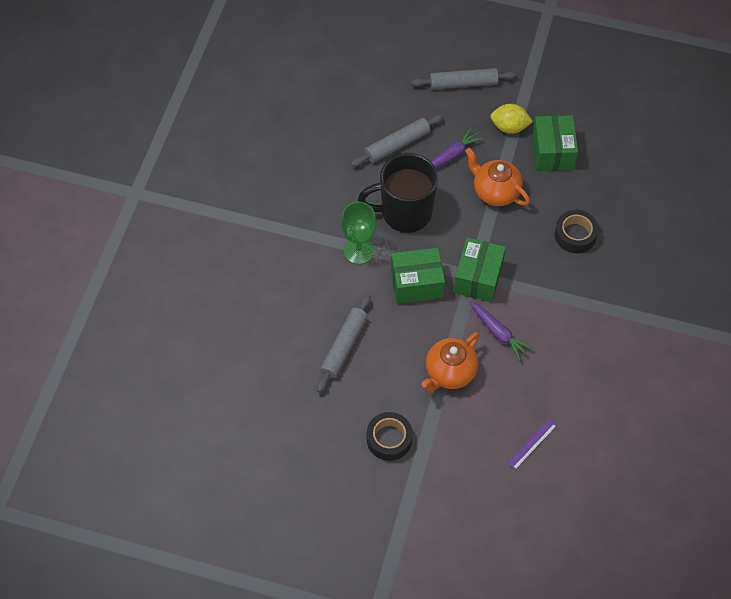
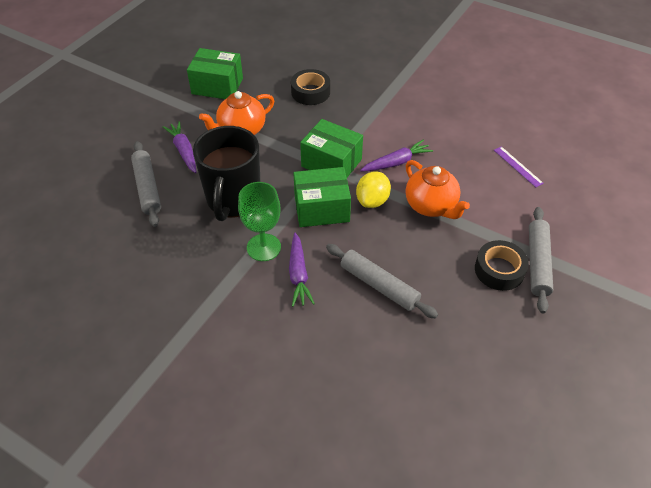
camera: 75 degrees left, 10 degrees down
(338, 284) = (298, 274): none -> purple carrot
(417, 283) = (321, 209): green box -> green box turned 75 degrees clockwise
(463, 84) = (105, 125): grey rolling pin -> grey rolling pin (538, 263)
(509, 127) = (175, 106): yellow lemon -> yellow lemon (372, 201)

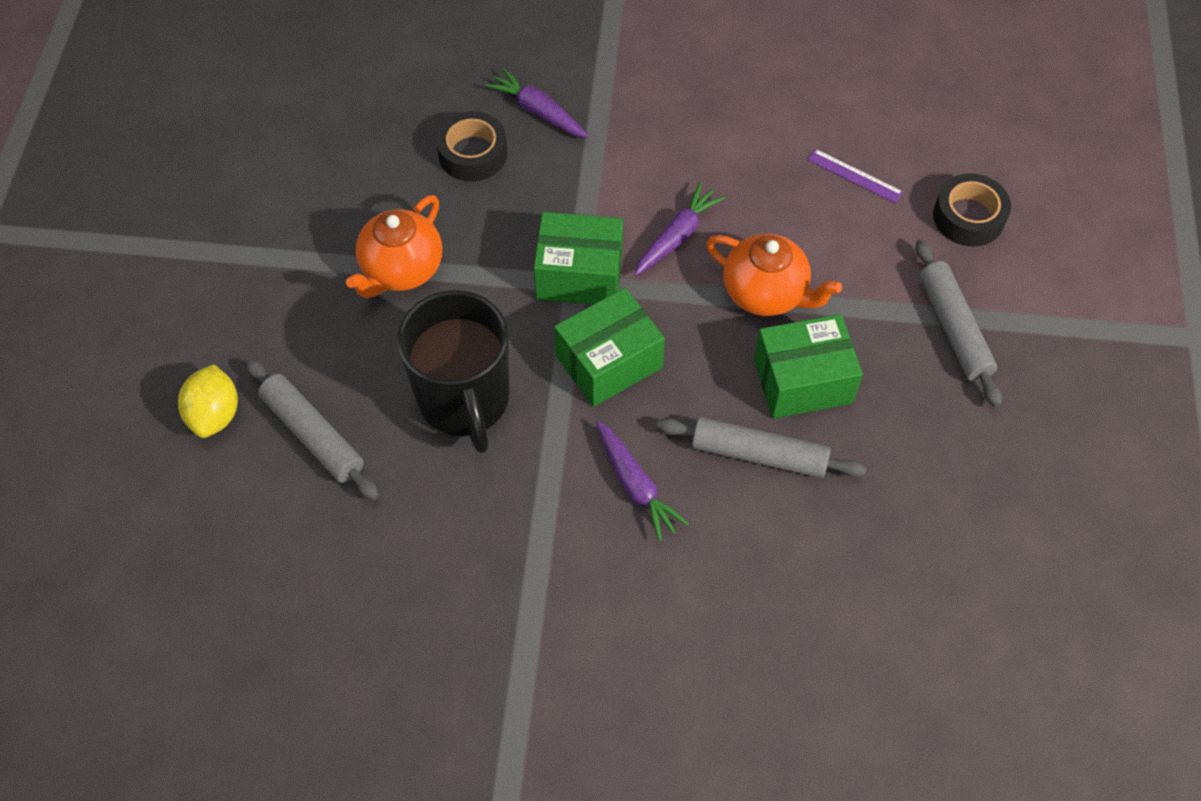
camera: 25 degrees left, 10 degrees up
(183, 151) = (329, 344): purple carrot -> purple carrot (538, 111)
(217, 86) = (309, 197): green box -> green box (802, 381)
(263, 247) = (559, 463): green goblet -> none
(372, 201) = (676, 318): yellow lemon -> yellow lemon (215, 414)
(499, 270) = (908, 361): black tape -> black tape (968, 217)

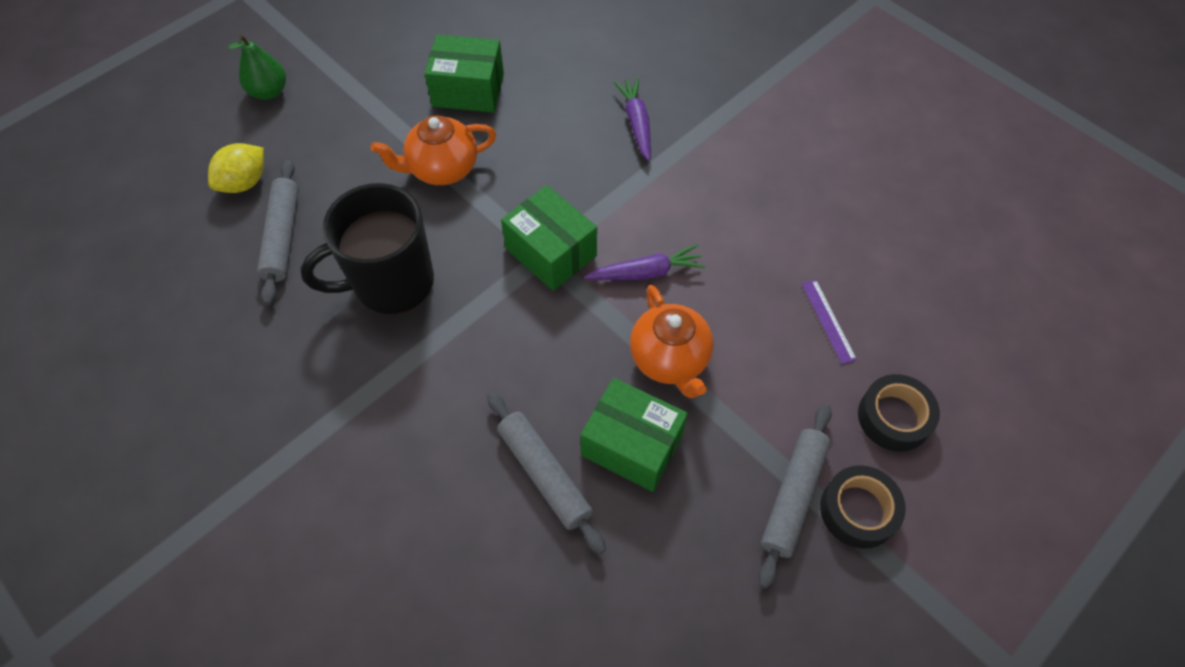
camera: 40 degrees right, 0 degrees up
(137, 313) = (269, 91): none -> green pear
(464, 401) = (391, 283): black mug -> black mug turned 45 degrees clockwise
(473, 154) = (564, 123): black tape -> black tape (858, 510)
(609, 362) = (509, 326): green box -> green box (468, 90)
(636, 485) = (438, 427): purple carrot -> none

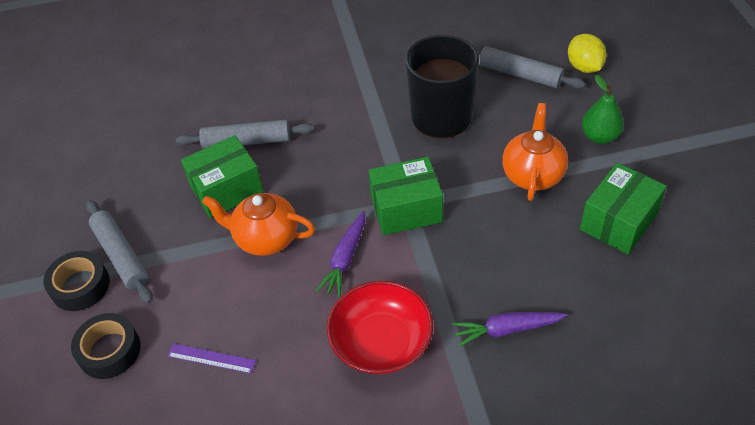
camera: 125 degrees right, 10 degrees down
(269, 91) = (680, 99): green pear -> green pear (599, 136)
(636, 123) = (506, 330): purple carrot -> purple carrot turned 150 degrees clockwise
(711, 200) = (381, 342): none -> red bowl

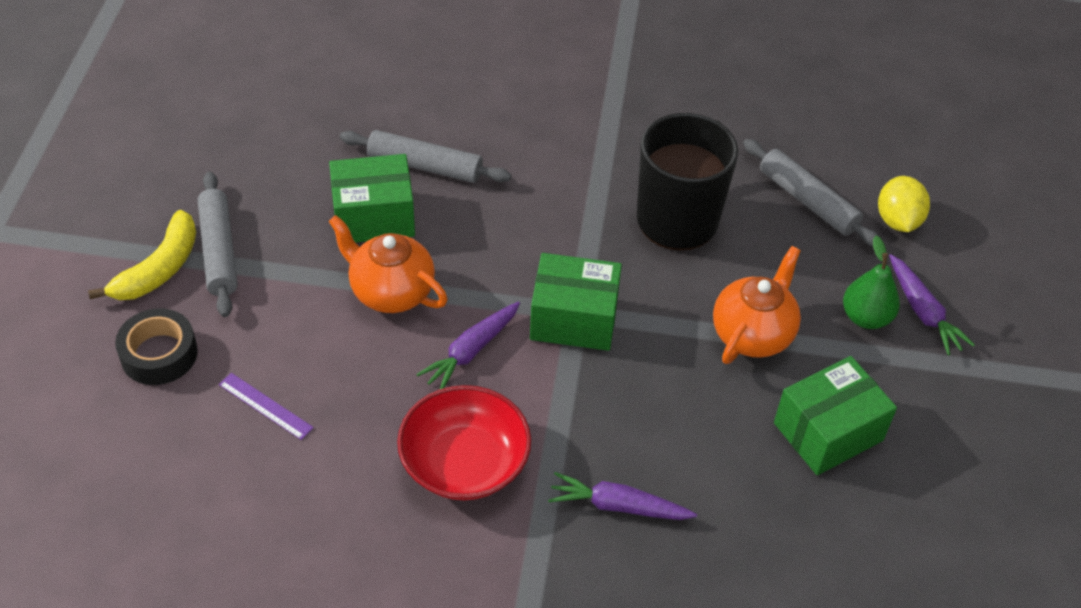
camera: 15 degrees right, 0 degrees up
(80, 286) = (159, 269): black tape -> yellow banana
(633, 119) = (923, 312): none -> purple carrot

